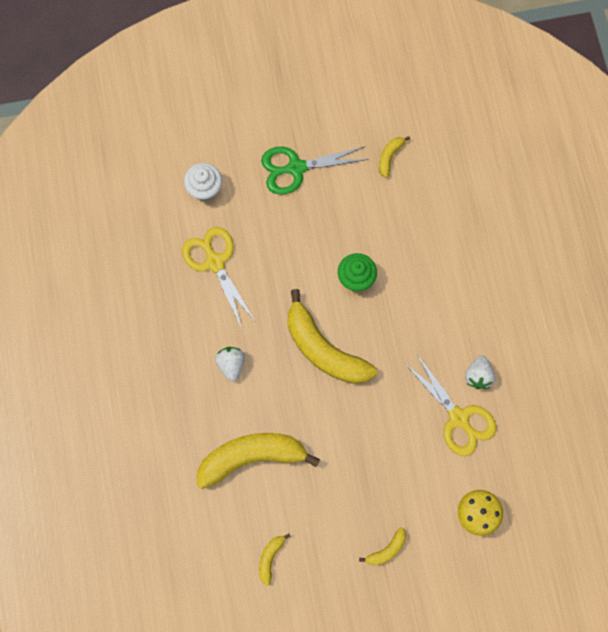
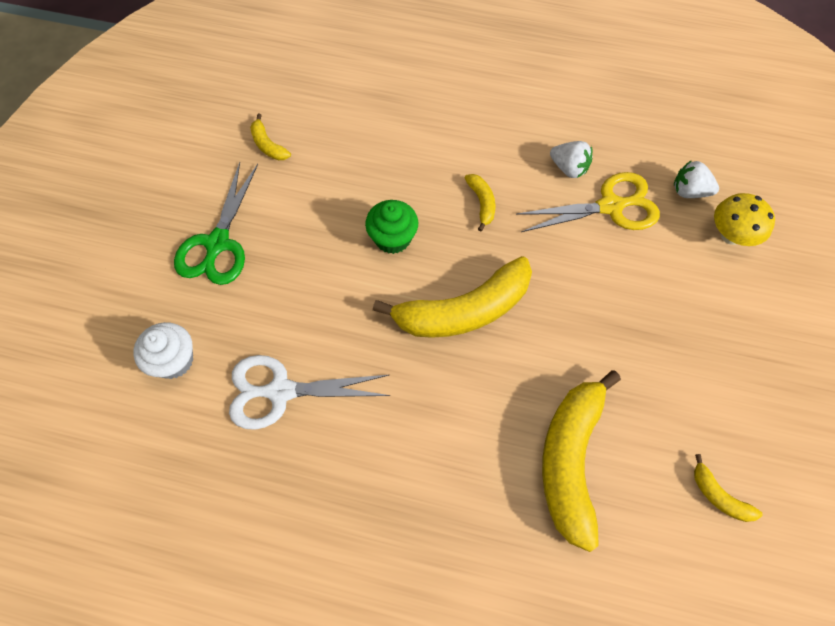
camera: 65 degrees left, 10 degrees down
(215, 262) = (280, 391): yellow scissors -> white scissors
(231, 364) = (431, 431): white strawberry -> white strawberry (689, 191)
(386, 550) = (748, 347): yellow banana -> yellow banana (482, 203)

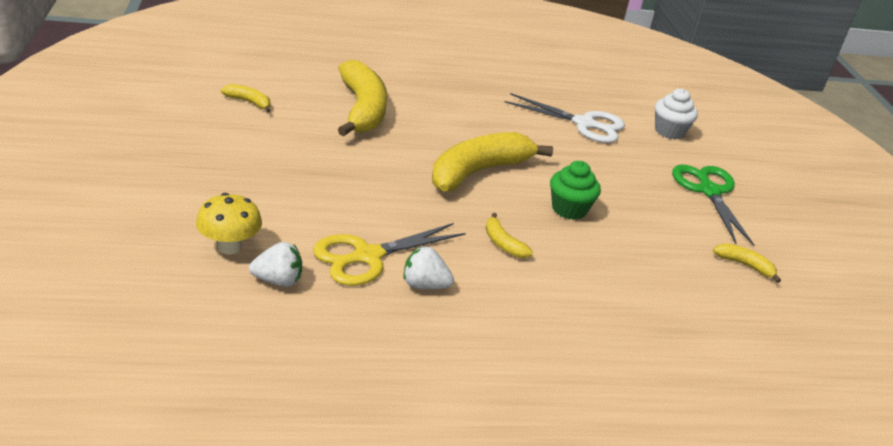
camera: 155 degrees right, 30 degrees down
(280, 391) = (584, 124): white scissors -> white scissors turned 45 degrees clockwise

